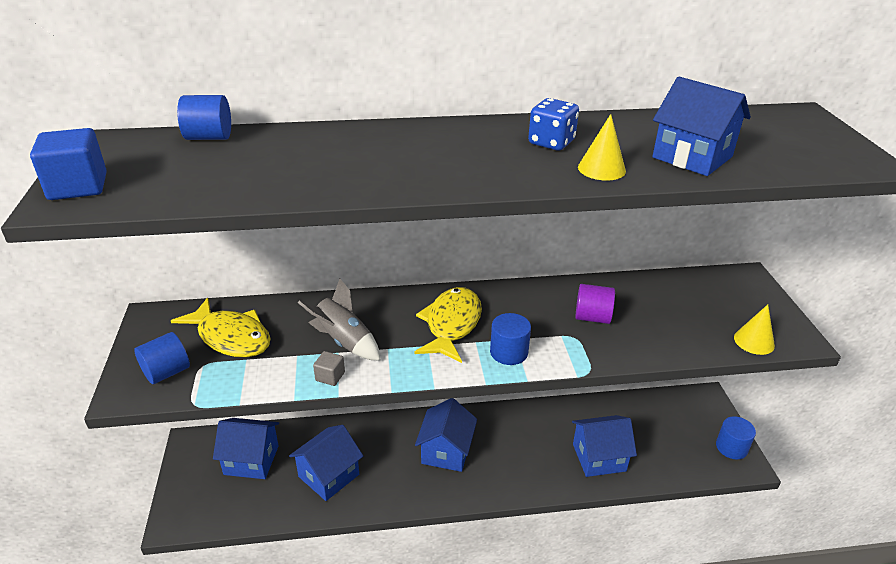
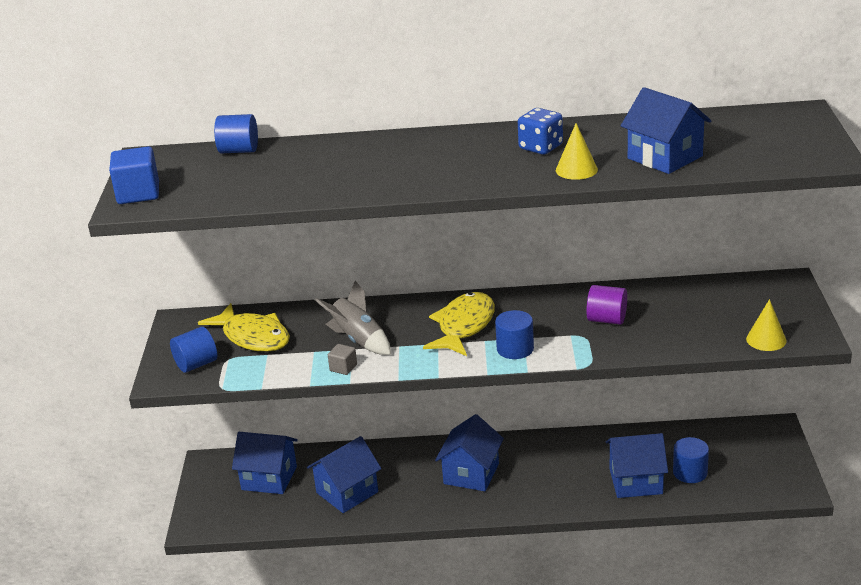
camera: 10 degrees right, 5 degrees down
(731, 447) = (788, 474): blue cylinder -> blue cylinder (690, 472)

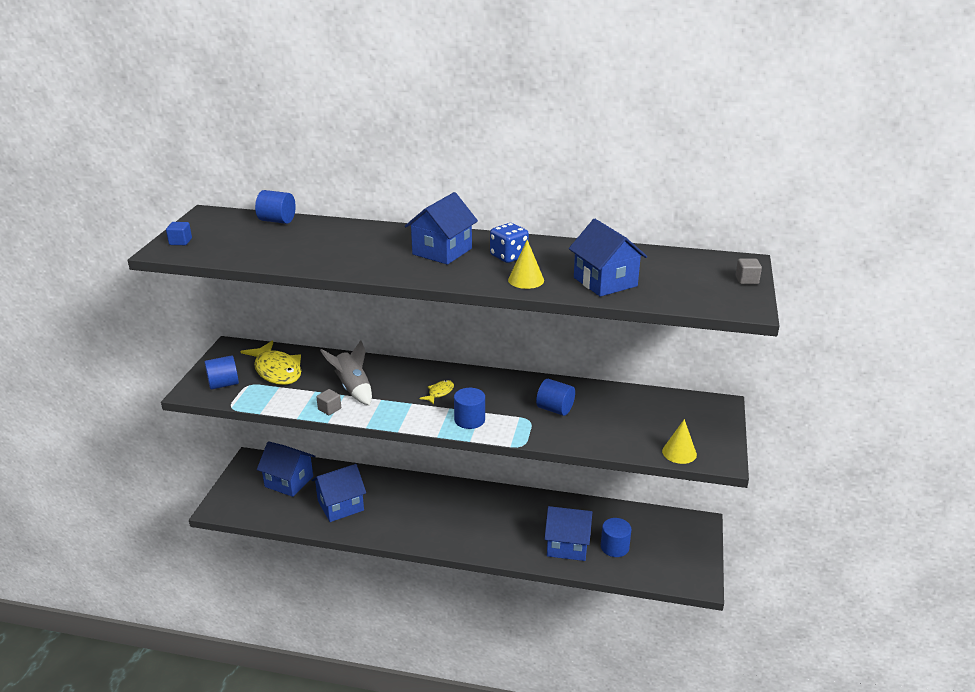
camera: 10 degrees right, 0 degrees up
(138, 194) = (180, 241): blue cube -> blue cube, size x0.54
(464, 326) = (439, 393): yellow fish -> yellow fish, size x0.47
(471, 474) = (441, 510): blue house -> blue house (442, 251)
(607, 319) = (555, 409): purple cylinder -> blue cylinder
(815, 130) = (746, 280): none -> grey cube

